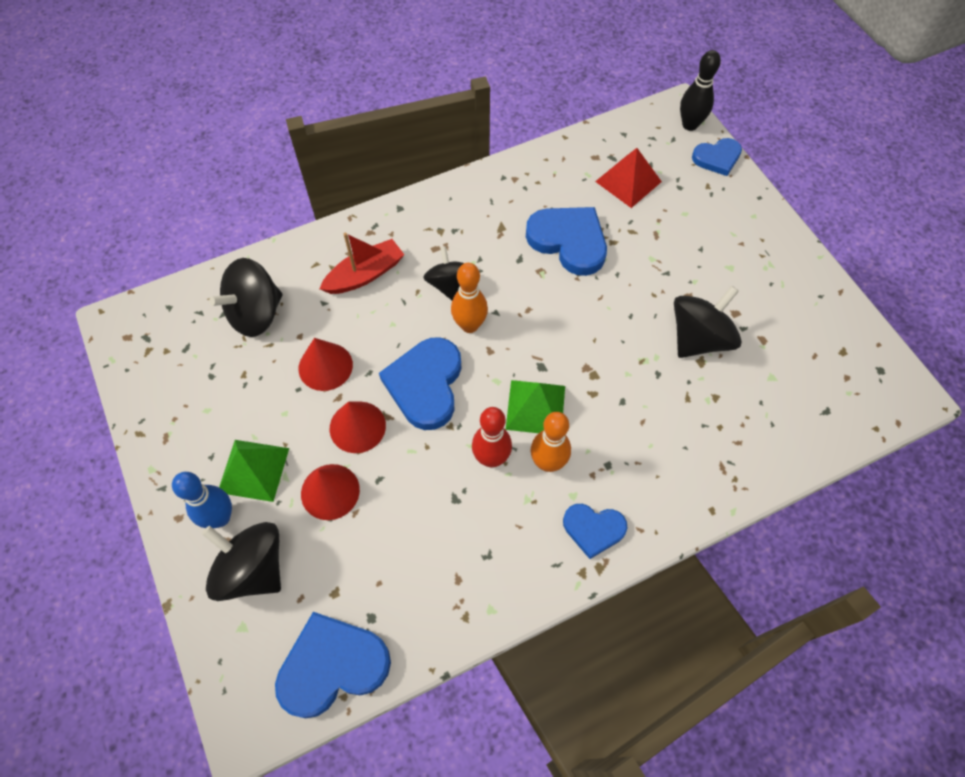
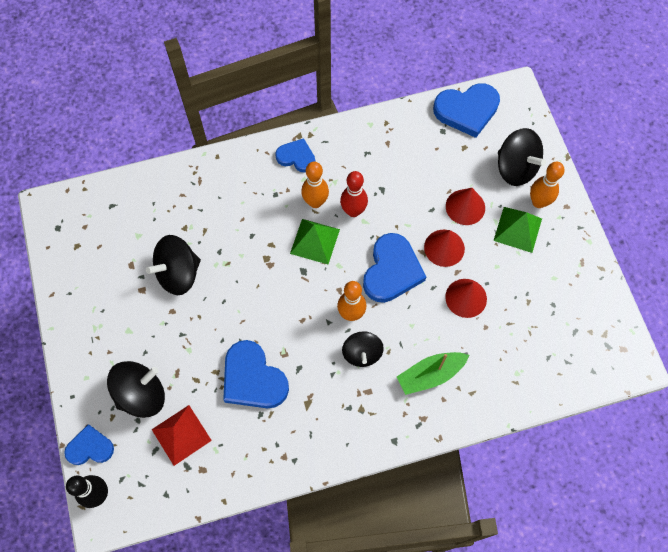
camera: 170 degrees left, 5 degrees up
(220, 517) = (538, 202): blue bowling pin -> orange bowling pin
(256, 314) = (521, 352): black spinning top -> black spinning top (142, 394)
(365, 274) = (430, 375): red boat -> green boat

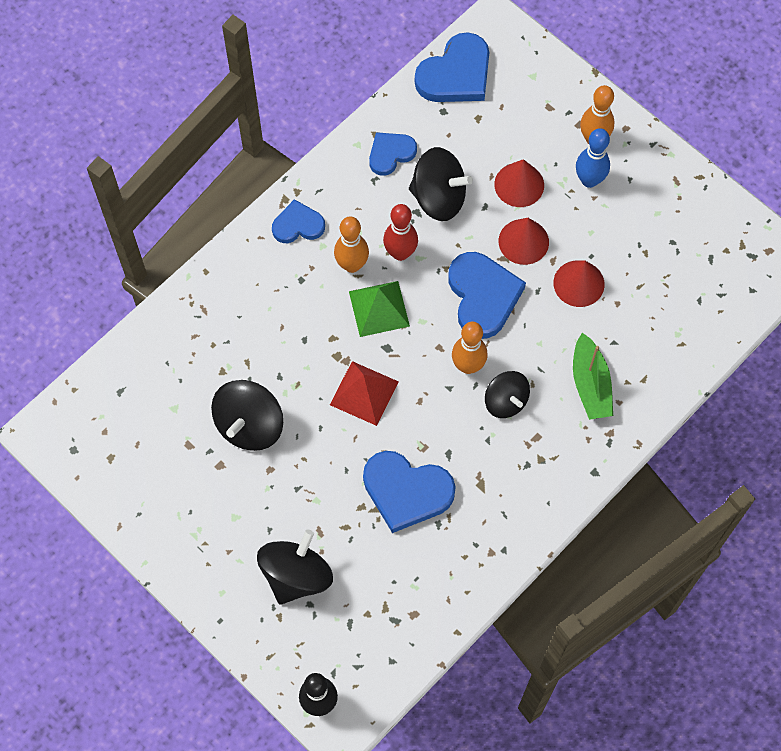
camera: 30 degrees left, 0 degrees up
(90, 447) = (277, 661): blue heart -> blue heart (390, 154)
(181, 435) = (367, 592): red pyramid -> red pyramid (364, 393)
(430, 375) = (590, 384): green boat -> green boat turned 45 degrees counterclockwise
(515, 168) = (547, 113): black spinning top -> black spinning top (439, 197)
(517, 229) = (589, 180): green pyramid -> blue bowling pin

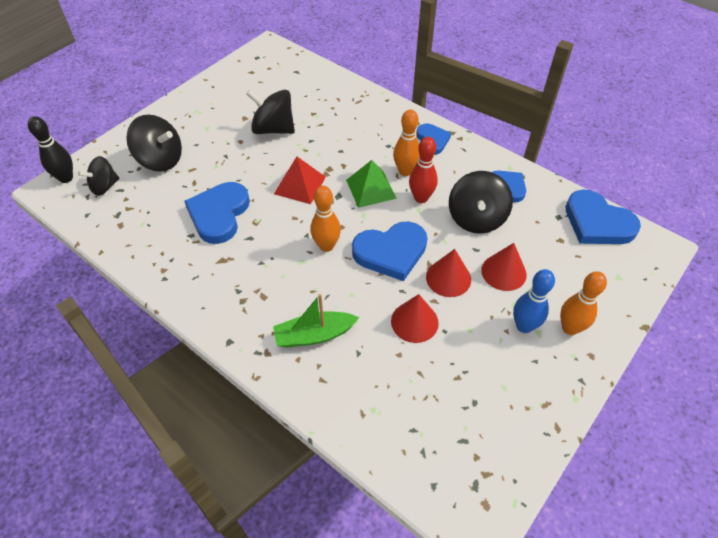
camera: 85 degrees right, 15 degrees down
(506, 401) = (296, 273): black spinning top -> black spinning top (104, 187)

